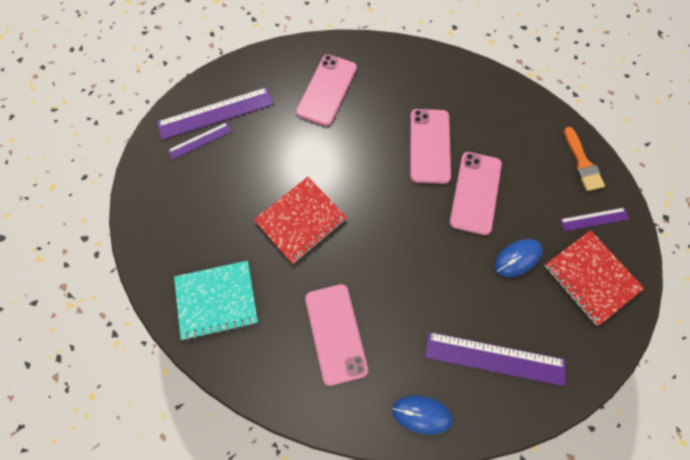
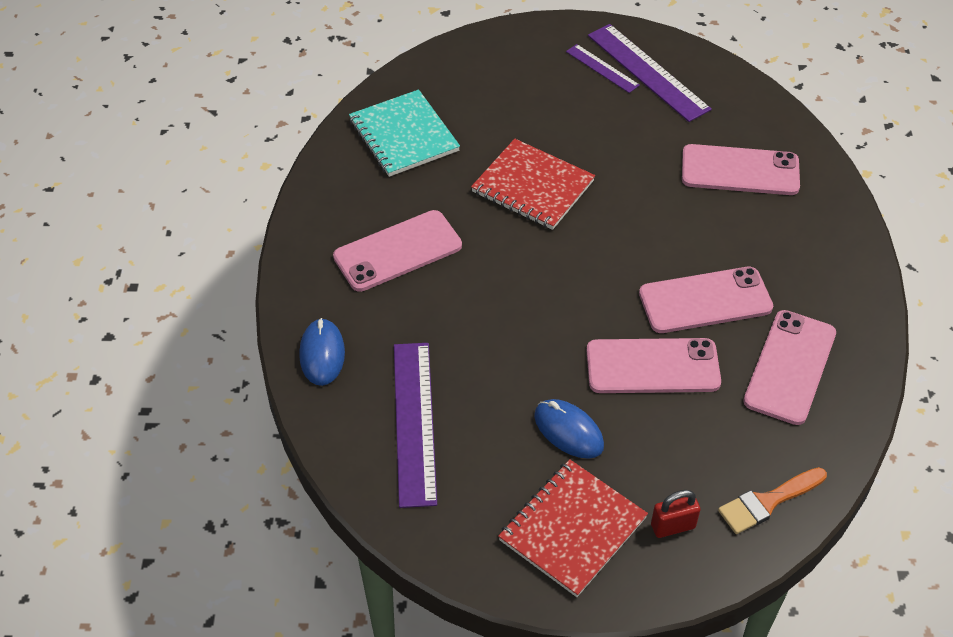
camera: 75 degrees right, 20 degrees down
(490, 118) = (790, 367): none -> pink phone
(594, 219) = (673, 526): purple ruler -> red padlock

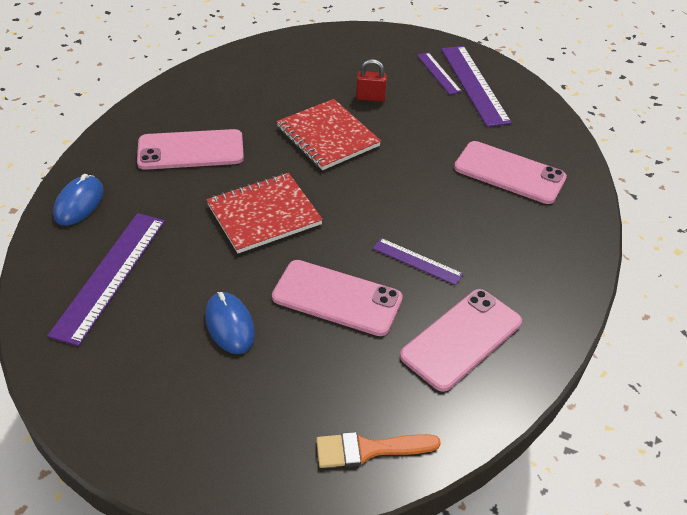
camera: 20 degrees right, 5 degrees down
(404, 135) = (253, 77): turquoise notebook -> none
(572, 529) = (176, 407): red notebook -> red notebook (264, 215)
(673, 526) = (266, 438): red padlock -> red padlock (370, 97)
(705, 301) = (417, 261): pink phone -> purple ruler

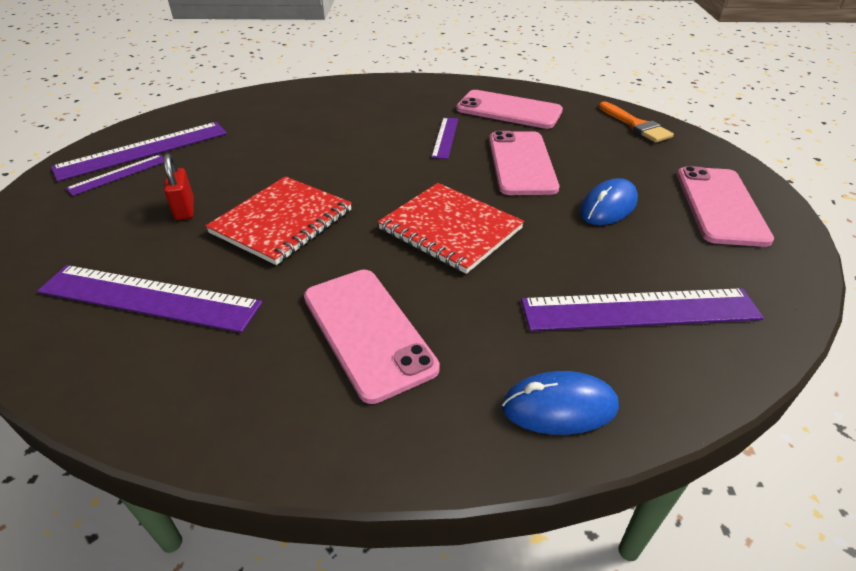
camera: 110 degrees left, 5 degrees down
(280, 80) = (149, 298): none -> purple ruler
(509, 173) = (298, 116): pink phone -> pink phone (720, 206)

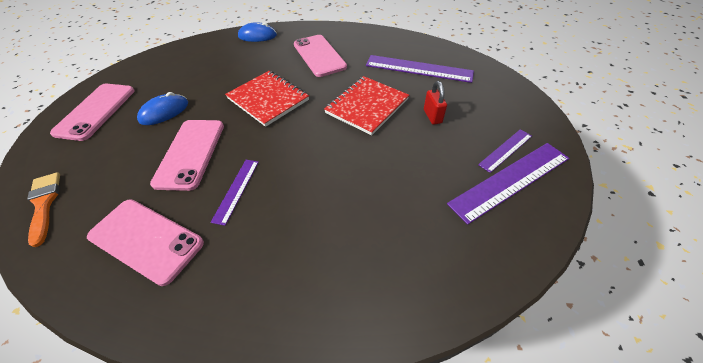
camera: 175 degrees left, 10 degrees up
(639, 310) = (203, 61): purple ruler -> none

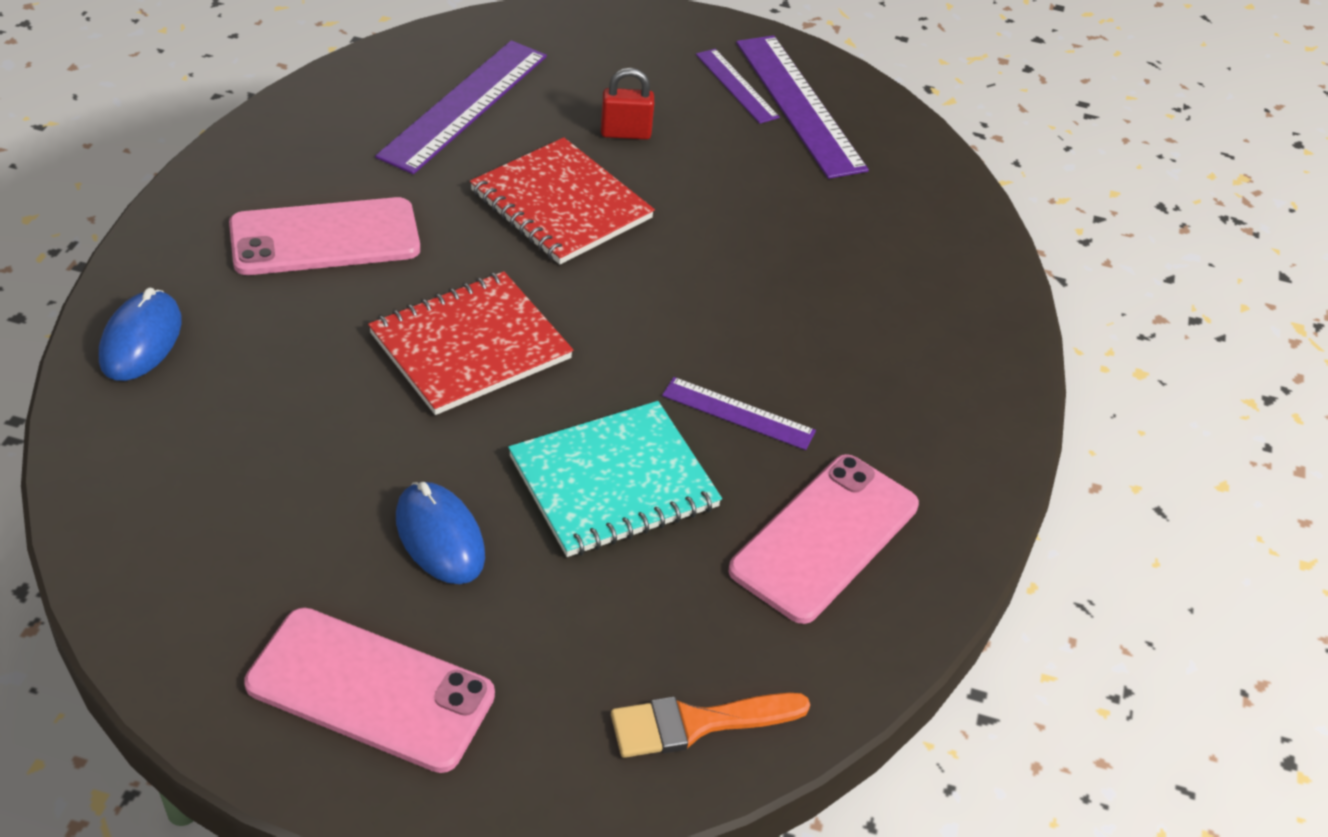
camera: 85 degrees left, 5 degrees down
(190, 153) = (613, 482): pink phone -> turquoise notebook

